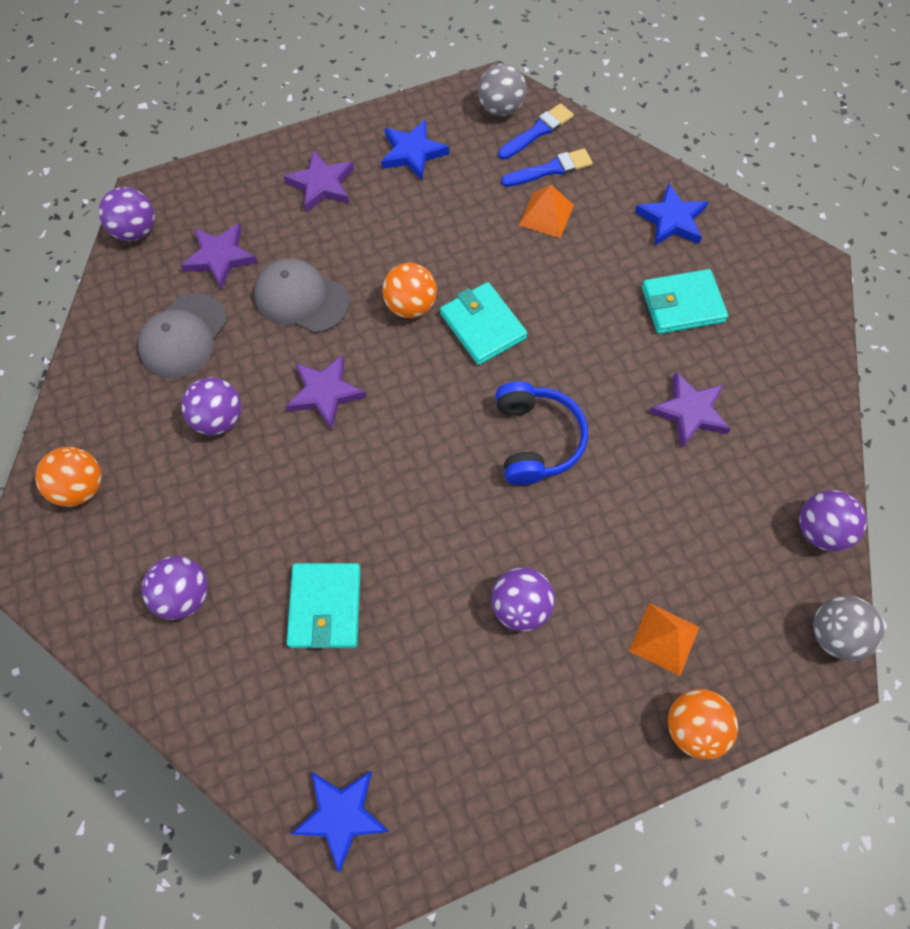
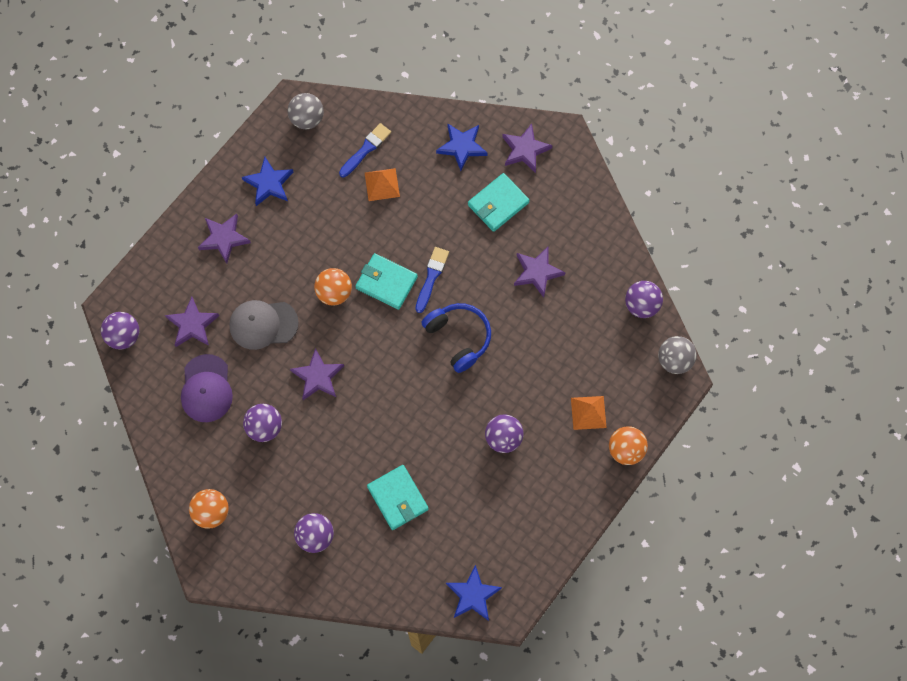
camera: 30 degrees left, 5 degrees up
(183, 336) = (206, 389): grey cap -> purple cap
(537, 131) = (341, 124): blue brush -> blue brush (431, 277)
(752, 260) = (525, 150): none -> purple star

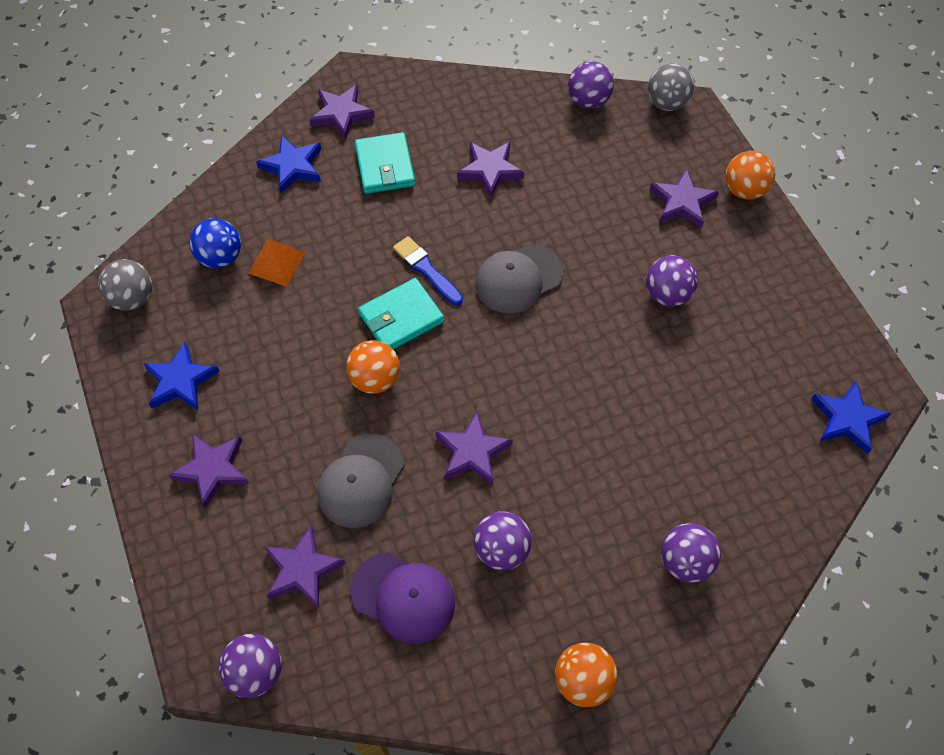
camera: 60 degrees left, 10 degrees down
(366, 149) = (220, 257): blue brush -> blue ball
(397, 498) = (683, 440): turquoise wallet -> none
(458, 338) = (518, 279): blue headphones -> grey cap
(588, 412) = (682, 202): orange pyramid -> purple star

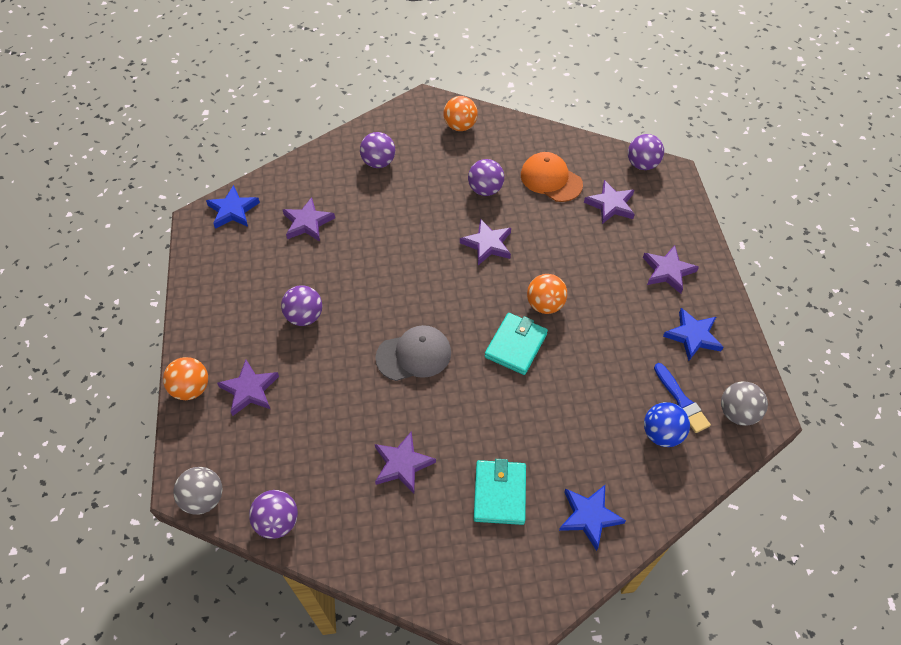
camera: 165 degrees left, 5 degrees down
(276, 263) = (612, 417): orange pyramid -> none
(341, 114) = (531, 571): purple star -> purple star (307, 223)
(361, 481) = (566, 243): grey cap -> none
(401, 318) = (516, 345): turquoise wallet -> turquoise wallet turned 45 degrees counterclockwise
(403, 597) = (551, 179): purple cap -> orange cap
(426, 269) = (486, 380): blue brush -> blue brush (681, 400)

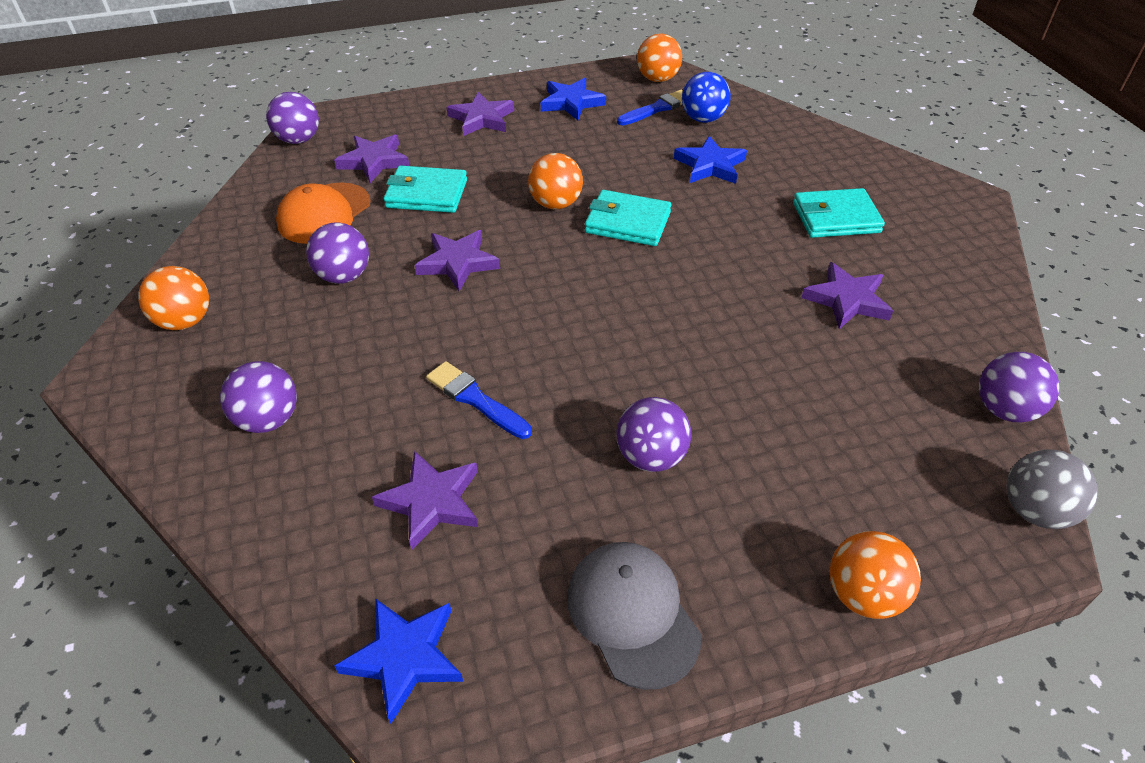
camera: 100 degrees left, 10 degrees down
(249, 390) = (823, 500): purple star -> none
(368, 244) = (475, 399): none -> blue brush
(414, 355) = (677, 312): grey cap -> grey cap (632, 614)
(567, 232) = (426, 194): none -> turquoise wallet
(589, 516) = (823, 158): blue star -> blue star (710, 165)
(737, 413) = (657, 79): grey ball -> orange ball

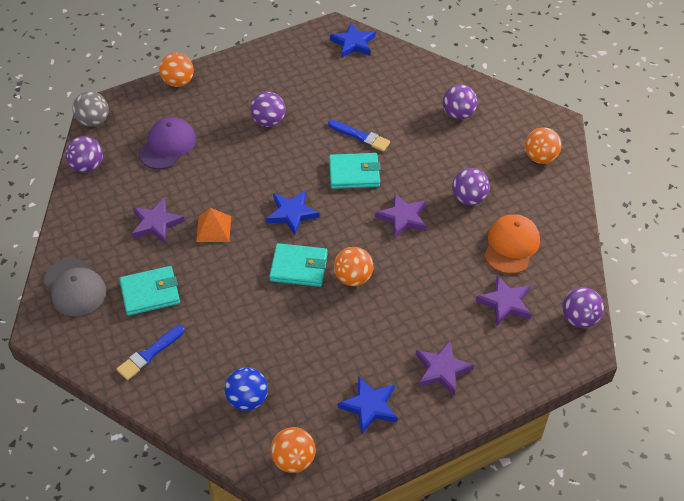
camera: 170 degrees right, 5 degrees up
(426, 194) = (449, 274): turquoise wallet -> turquoise wallet (354, 173)
(432, 502) = (364, 91): purple star -> none
(632, 614) = (270, 65): grey cap -> grey cap (74, 287)
(657, 108) = (289, 409): blue brush -> blue brush (149, 354)
(710, 165) = (241, 337): blue star -> blue star (292, 213)
(753, 282) = (213, 228): none -> orange pyramid
(856, 431) = (167, 145): none -> purple cap

